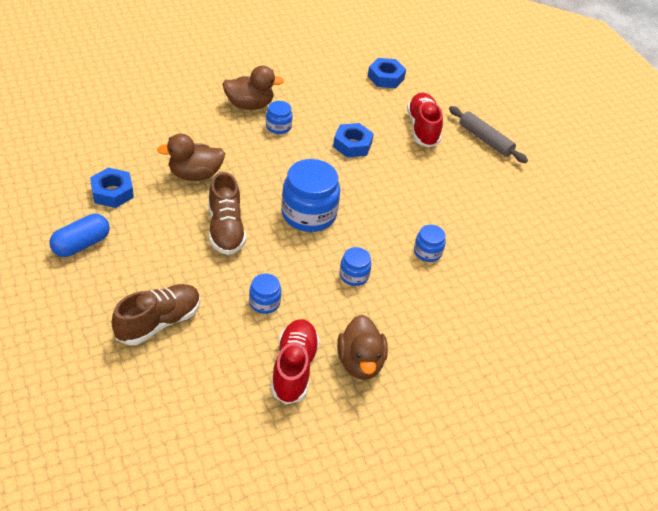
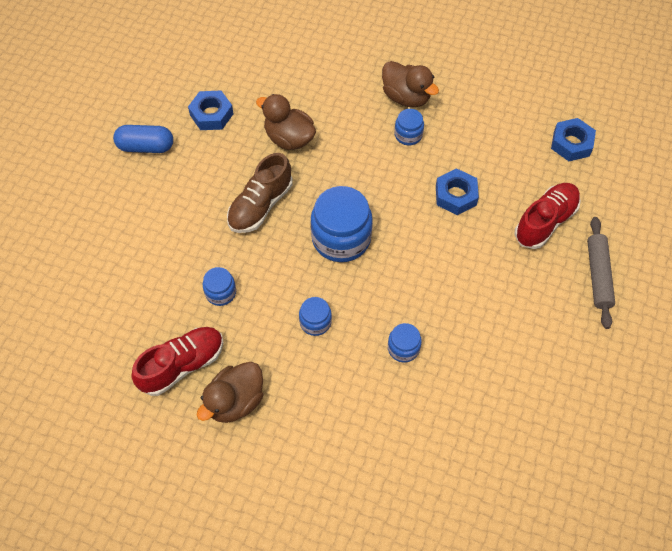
camera: 50 degrees right, 15 degrees up
(158, 322) = (131, 251): brown shoe -> none

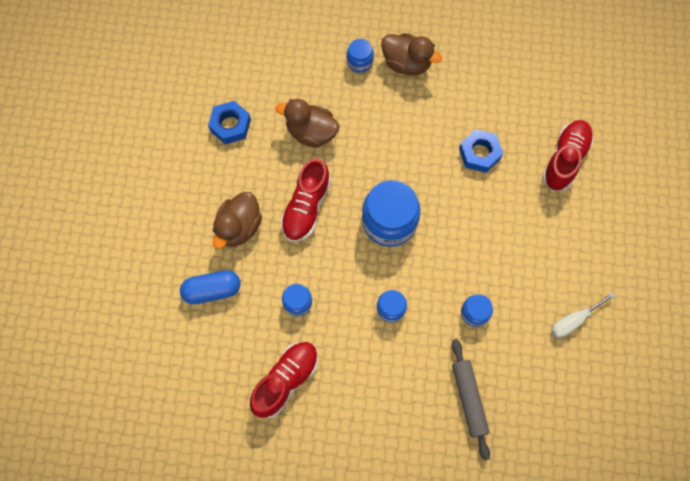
camera: 15 degrees left, 10 degrees up
(146, 147) = (179, 174): blue capsule -> blue capsule (212, 290)
(235, 401) = (343, 401): brown duck -> brown duck (239, 227)
(260, 205) = (306, 207): brown shoe -> red shoe
(408, 135) = (419, 102): blue jar -> blue jar (359, 62)
(509, 382) = (573, 320): none -> white screwdriver
(571, 143) = (568, 76): blue nut -> none
(598, 275) = (623, 200): grey rolling pin -> grey rolling pin (469, 399)

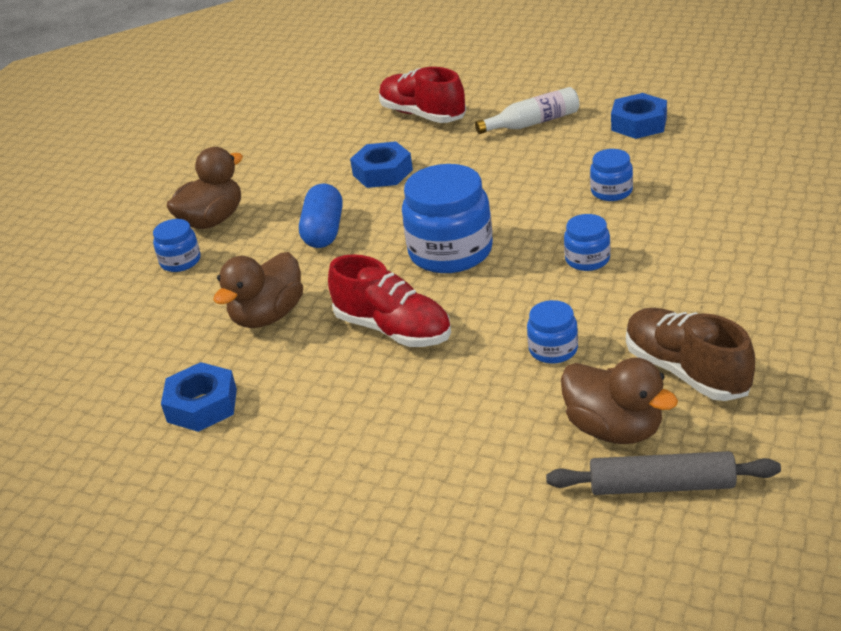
camera: 70 degrees left, 35 degrees down
(212, 290) = (502, 449): blue capsule -> blue capsule (324, 231)
(239, 227) = (396, 407): brown duck -> brown duck (614, 429)
(286, 380) = (686, 371): red shoe -> brown shoe
(469, 399) = (735, 204): grey rolling pin -> grey rolling pin (661, 486)
(564, 242) = (533, 123): none -> white bottle
(573, 320) = (639, 124): white screwdriver -> blue nut

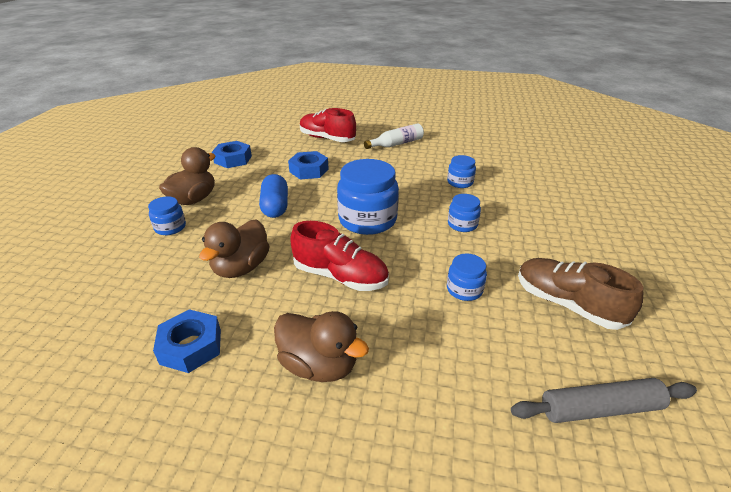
camera: 15 degrees left, 0 degrees up
(614, 429) = (538, 355): brown duck -> brown duck (319, 365)
(639, 124) = (460, 145): blue nut -> blue nut (233, 159)

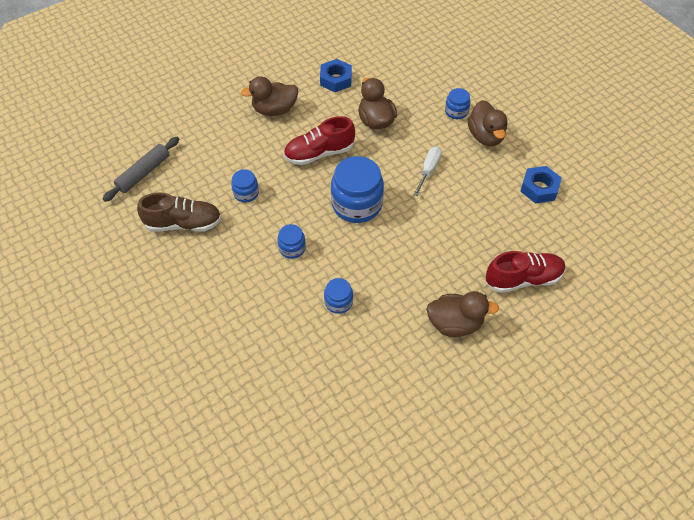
camera: 135 degrees right, 20 degrees up
(275, 206) = (428, 170): blue capsule -> white screwdriver
(309, 170) = (466, 222): blue nut -> none
(396, 144) = (455, 323): white bottle -> brown duck

